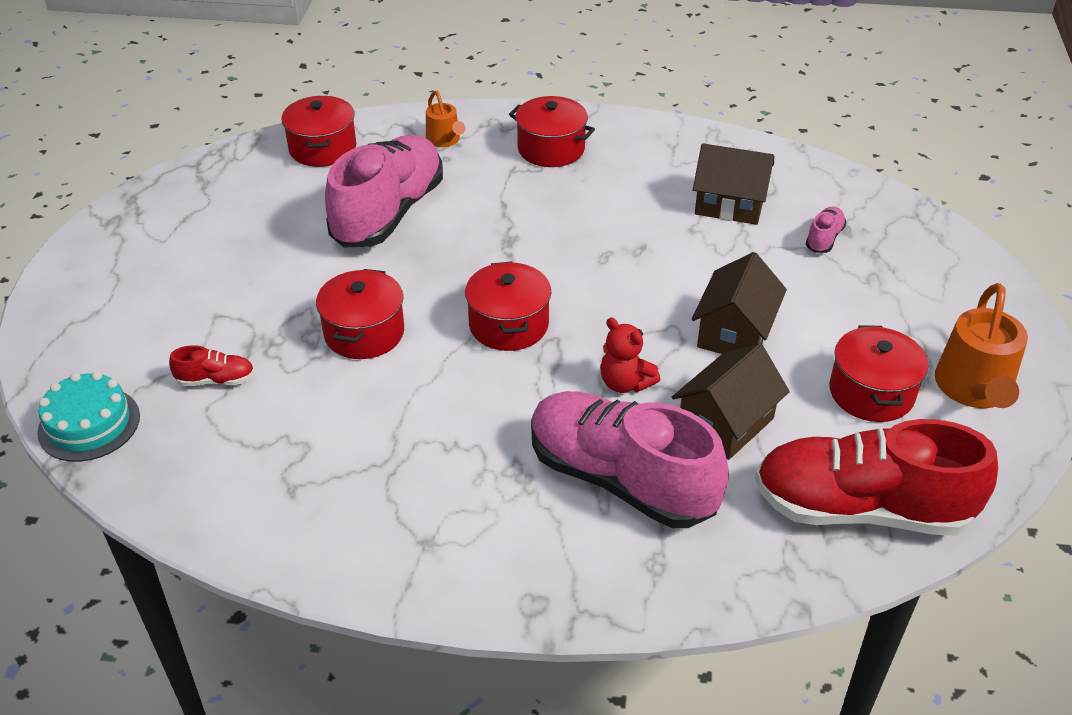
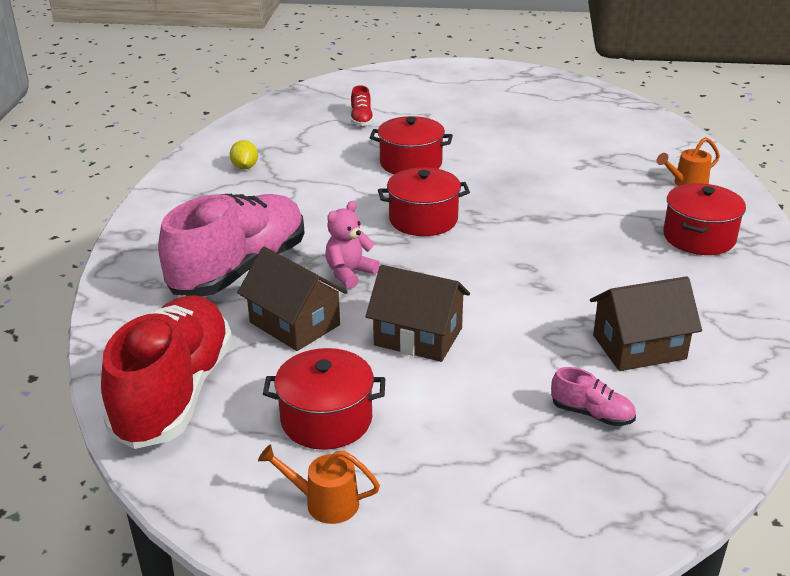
camera: 90 degrees right, 10 degrees down
(89, 424) = (325, 90): turquoise cake -> none
(322, 148) = (647, 133): red pot -> none
(346, 500) = (245, 167): none -> yellow lemon
(388, 213) = (564, 164): pink shoe -> none
(625, 383) = (349, 273): red teddy bear -> pink teddy bear
(729, 204) = (639, 347): brown house -> brown house turned 60 degrees clockwise
(974, 390) = (324, 502): orange watering can -> orange watering can, size x0.57

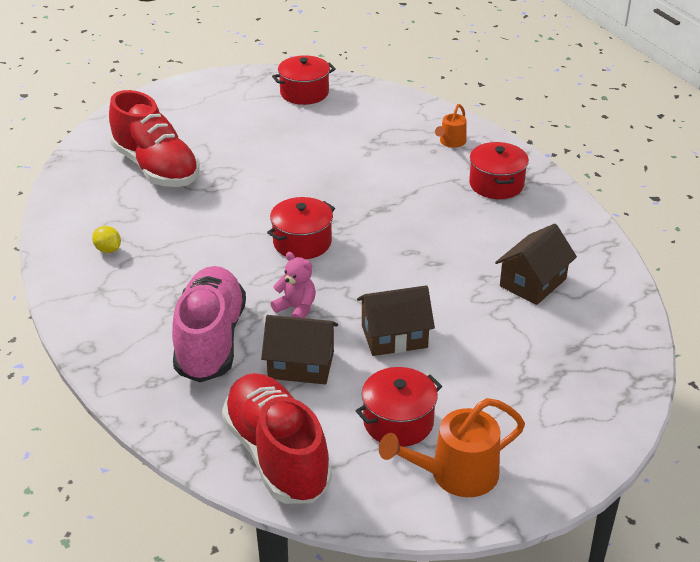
camera: 35 degrees left, 5 degrees up
(324, 502) = (455, 474): orange watering can -> orange watering can, size x1.76
(349, 273) = (296, 309): pink teddy bear -> pink teddy bear turned 120 degrees clockwise
(361, 119) = (156, 168): red shoe -> red shoe, size x2.49
(411, 163) = (241, 196): red pot -> red pot (304, 93)
(592, 414) = (548, 341): pink shoe -> none

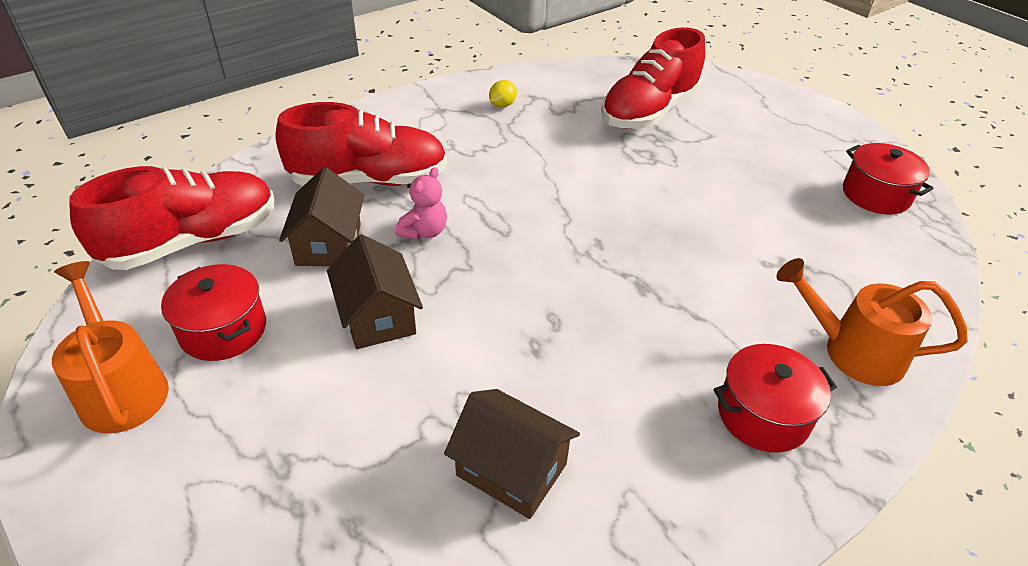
camera: 80 degrees right, 5 degrees up
(210, 340) = (369, 180): pink shoe -> red shoe
(302, 242) = (548, 224): red pot -> none
(451, 142) = (852, 351): orange watering can -> orange watering can, size x1.76

